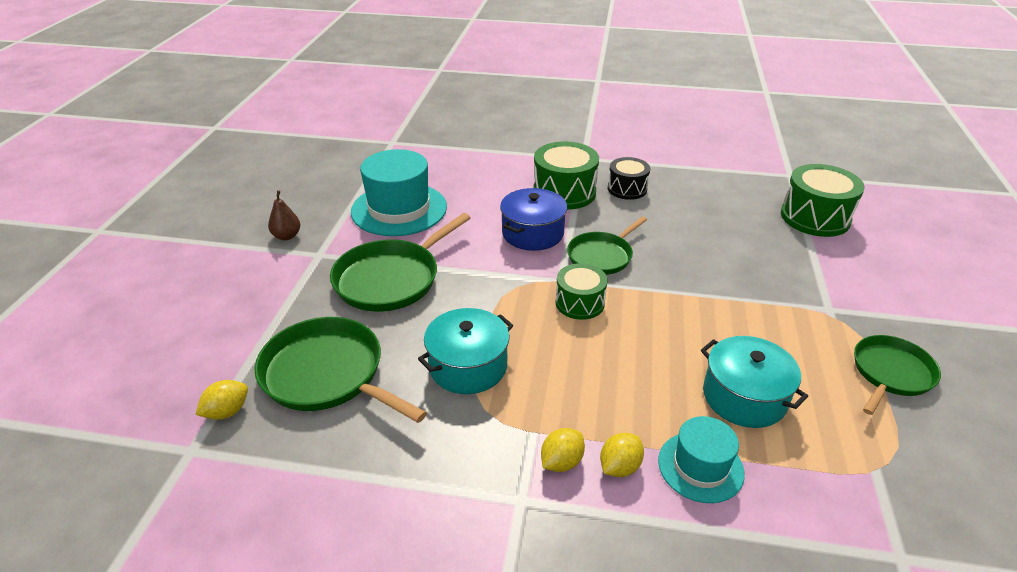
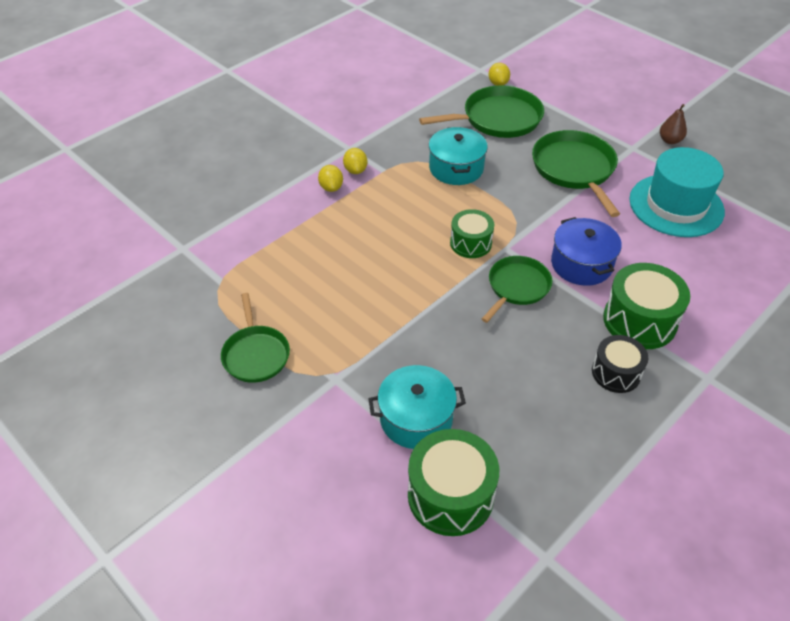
camera: 125 degrees right, 10 degrees up
(602, 256) = (517, 287): green pan -> green pan turned 45 degrees clockwise
(700, 466) = (299, 215): turquoise hat -> none
(744, 397) = (318, 265): turquoise pot -> turquoise pot (416, 419)

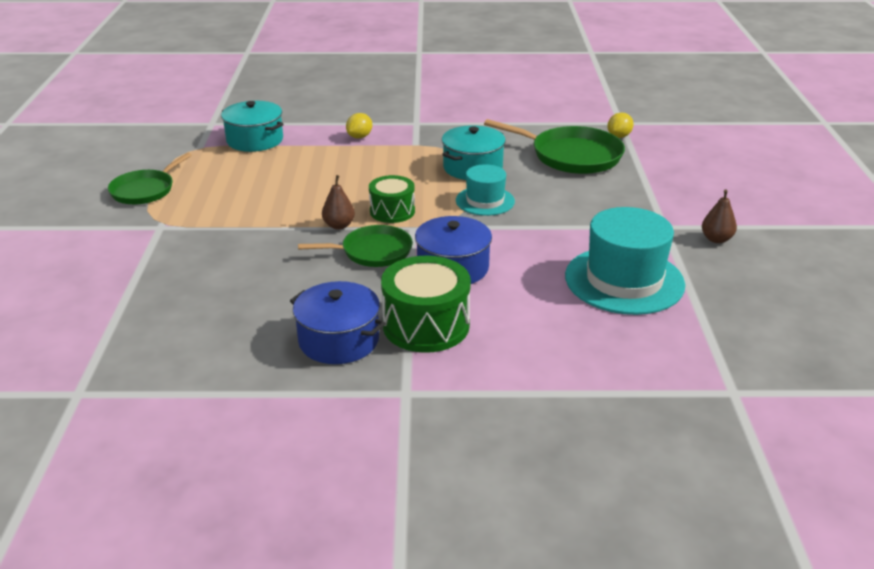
camera: 45 degrees right, 15 degrees down
(355, 170) = (395, 136): yellow lemon -> none
(416, 419) = (160, 274): turquoise pot -> turquoise pot (255, 140)
(450, 495) = (97, 322): green drum -> none
(458, 281) = (339, 225): none -> brown pear
(510, 194) = (485, 201): none -> turquoise hat
(574, 169) = (574, 213): green pan -> none
(616, 373) = (338, 340): black drum -> blue pot

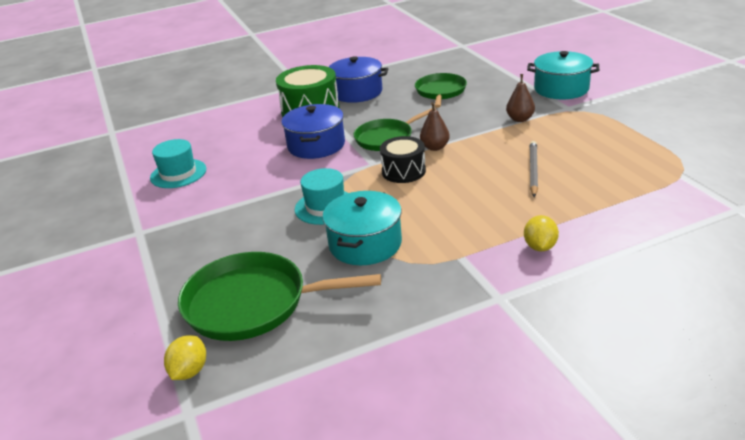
camera: 160 degrees right, 0 degrees up
(145, 190) = (637, 125): green pan -> green pan (440, 92)
(255, 140) = (646, 202): turquoise pot -> turquoise pot (561, 89)
(289, 180) = (533, 170): none -> grey pencil
(392, 211) = (403, 171): green drum -> black drum
(624, 280) = (178, 173): turquoise hat -> turquoise hat, size x0.57
(716, 239) = (88, 233): brown pear -> brown pear (520, 119)

